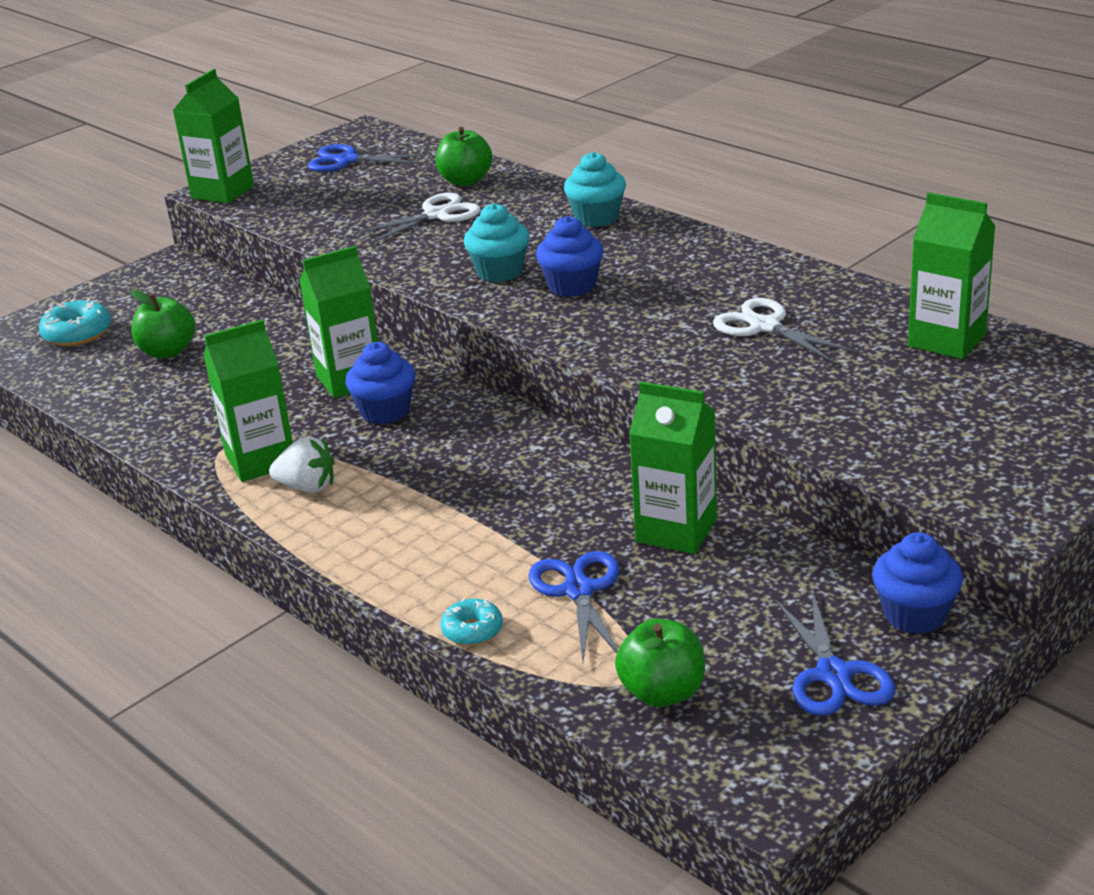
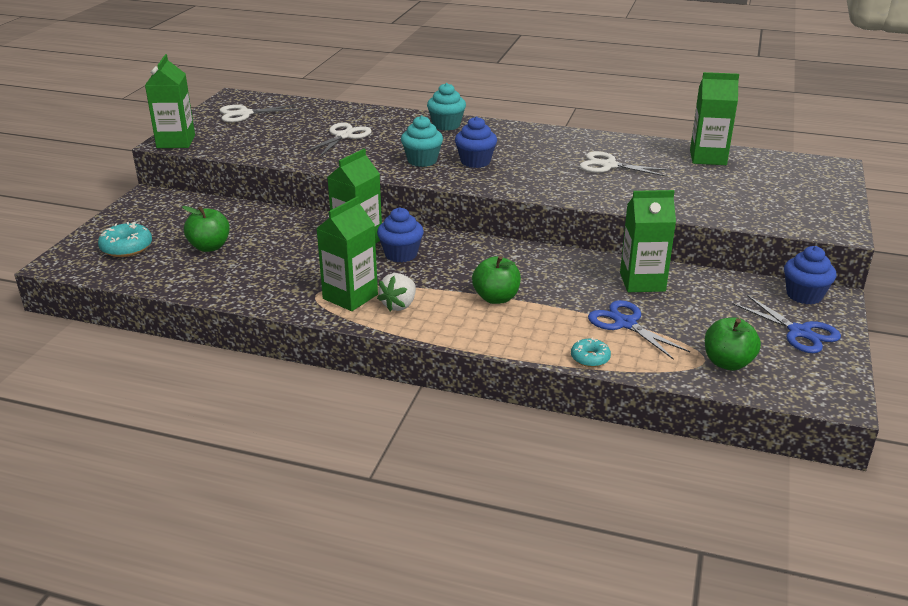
camera: 30 degrees left, 0 degrees up
(307, 487) = (399, 305): white strawberry -> white strawberry turned 135 degrees clockwise
(347, 160) = (245, 114): blue scissors -> white scissors
(465, 181) = (339, 116): green apple -> green apple (496, 298)

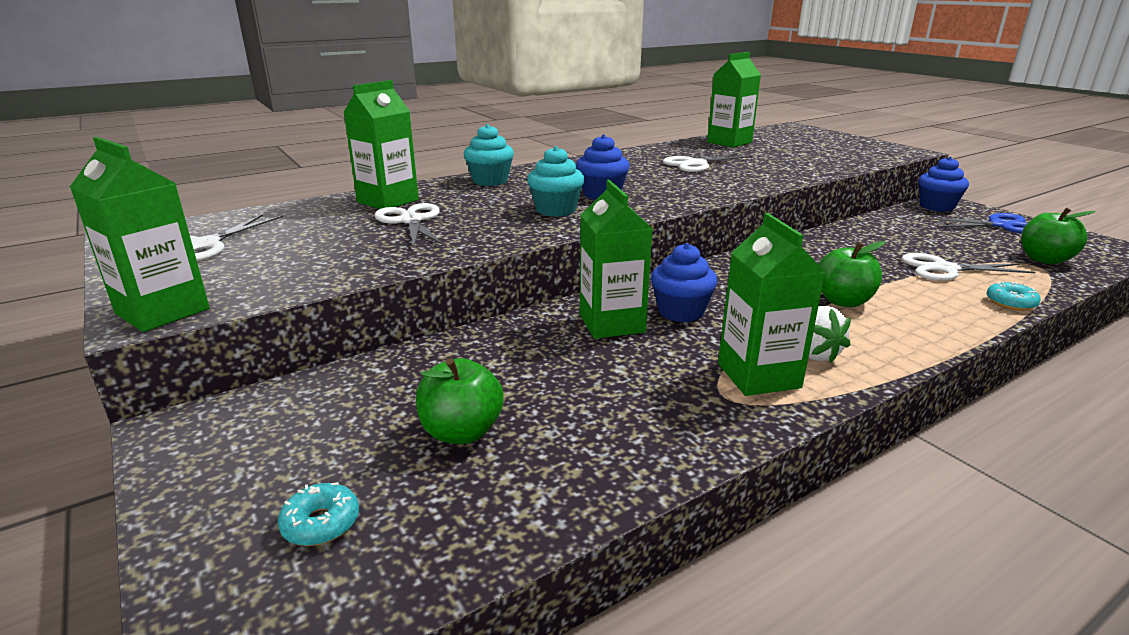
camera: 50 degrees left, 5 degrees down
(126, 248) = (321, 523): turquoise donut -> turquoise donut, size x0.64
(625, 323) = (945, 269): blue scissors -> white scissors
(642, 282) = (866, 240): green carton -> green carton (388, 201)

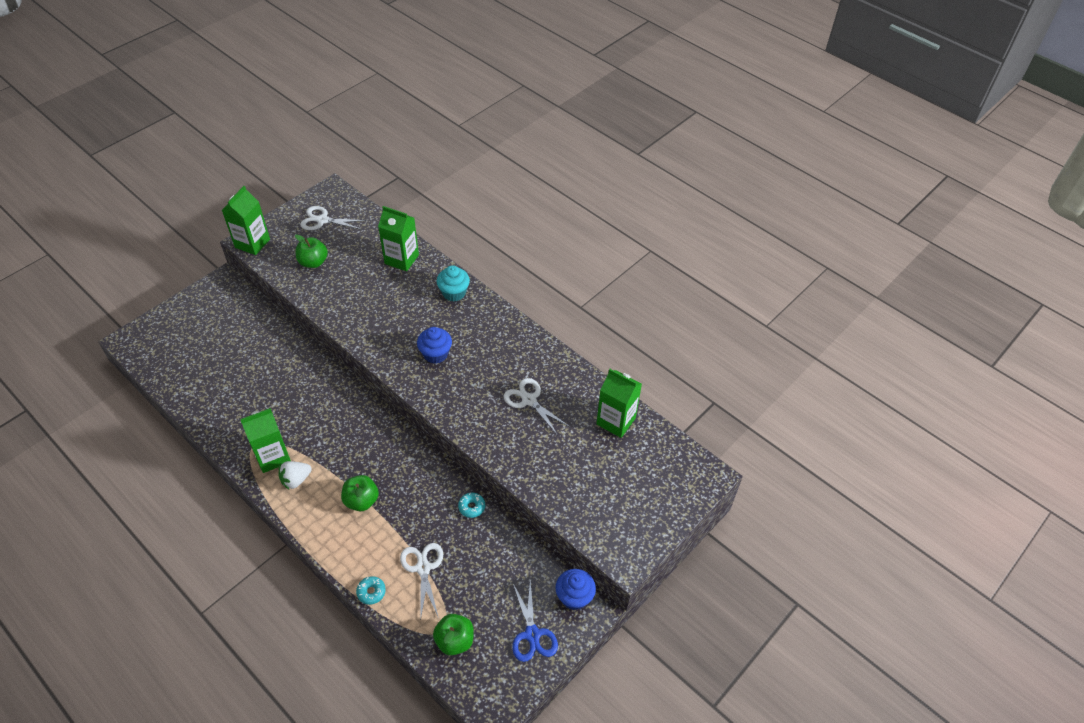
camera: 75 degrees right, 25 degrees up
(321, 523) = (175, 340): turquoise donut -> turquoise donut (472, 507)
(411, 221) = (369, 280): white scissors -> none
(462, 432) = (224, 361): green apple -> green apple (313, 262)
(556, 210) = (399, 337): turquoise cupcake -> none
(611, 323) = (320, 395): green carton -> none
(680, 312) = (337, 423): blue cupcake -> none

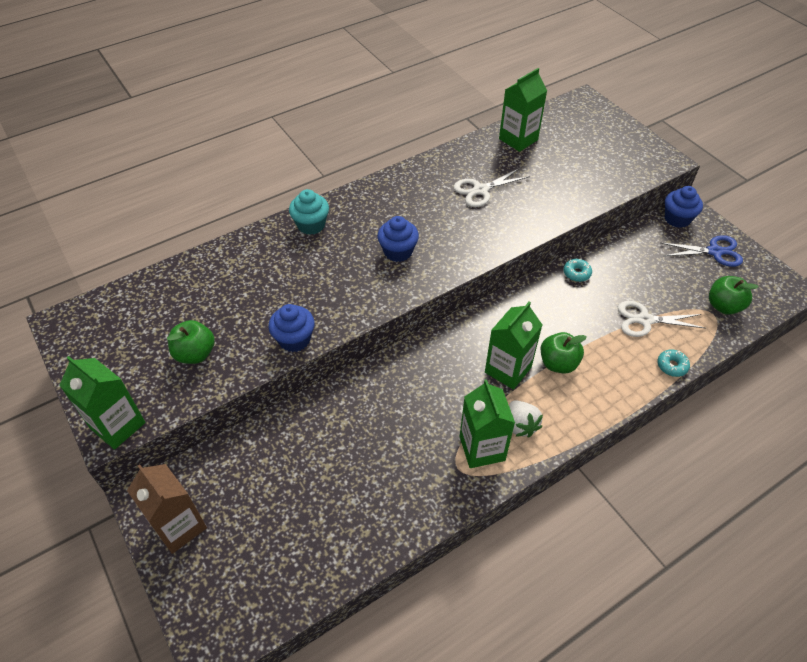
camera: 75 degrees left, 0 degrees up
(204, 303) = (179, 526): none -> brown carton
(322, 220) = (117, 337): white scissors -> none
(333, 311) = (294, 339): none -> blue cupcake
(401, 259) = (234, 264): green carton -> green carton (508, 370)

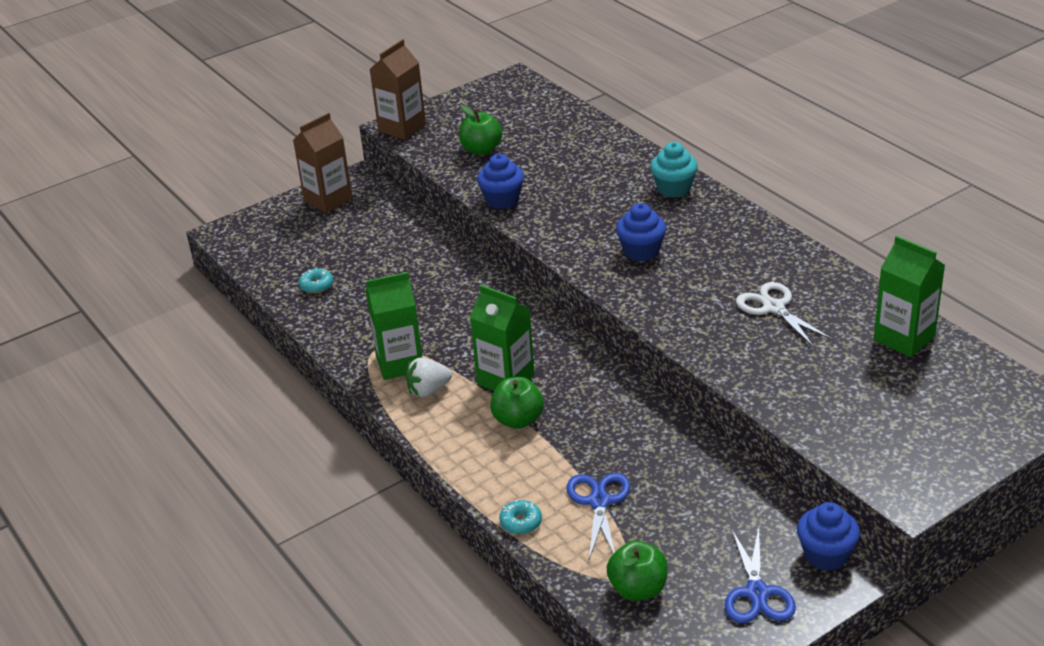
camera: 90 degrees right, 15 degrees down
(118, 425) = (402, 128): green carton -> brown carton
(576, 273) = (677, 439): turquoise donut -> turquoise donut (316, 285)
(645, 320) = (599, 502): white scissors -> blue scissors

